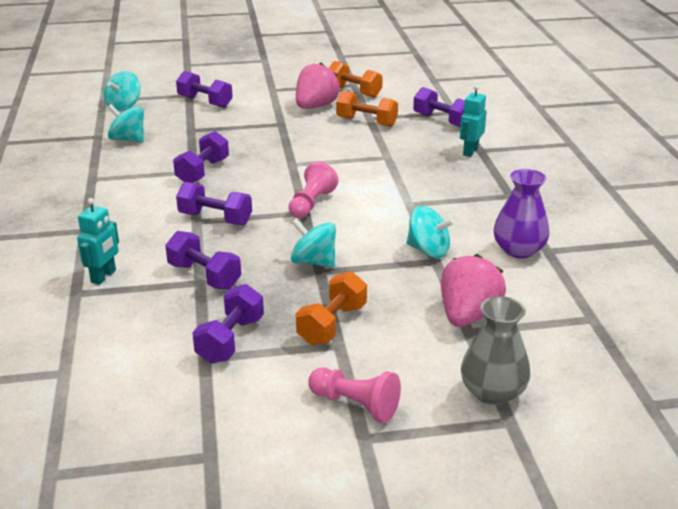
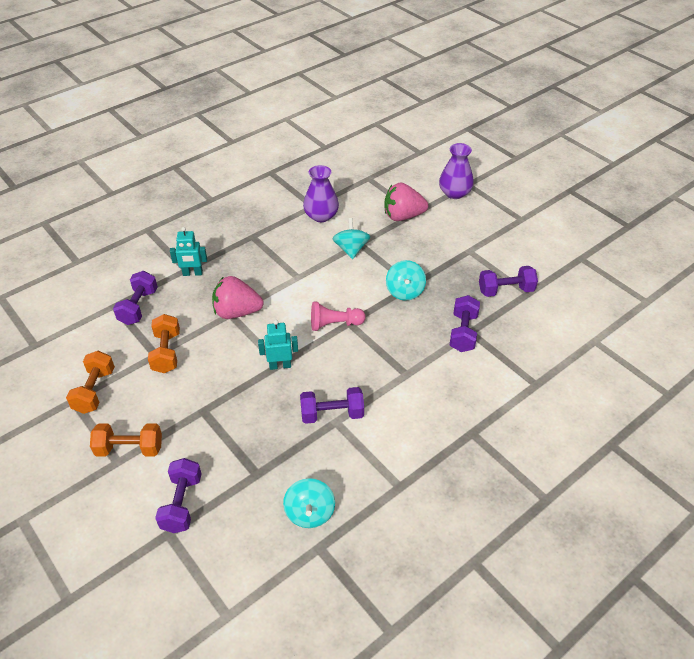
camera: 120 degrees left, 15 degrees up
(104, 276) = (509, 381): turquoise robot -> turquoise robot (280, 365)
(124, 106) = (233, 577): turquoise spinning top -> none
(215, 219) = (395, 365): purple dumbbell -> none
(315, 106) = (148, 403): pink strawberry -> pink strawberry (237, 312)
(332, 324) = (456, 259): orange dumbbell -> orange dumbbell (130, 448)
(355, 405) = (505, 229): pink pawn -> none
(492, 392) = (454, 193): grey vase -> purple vase

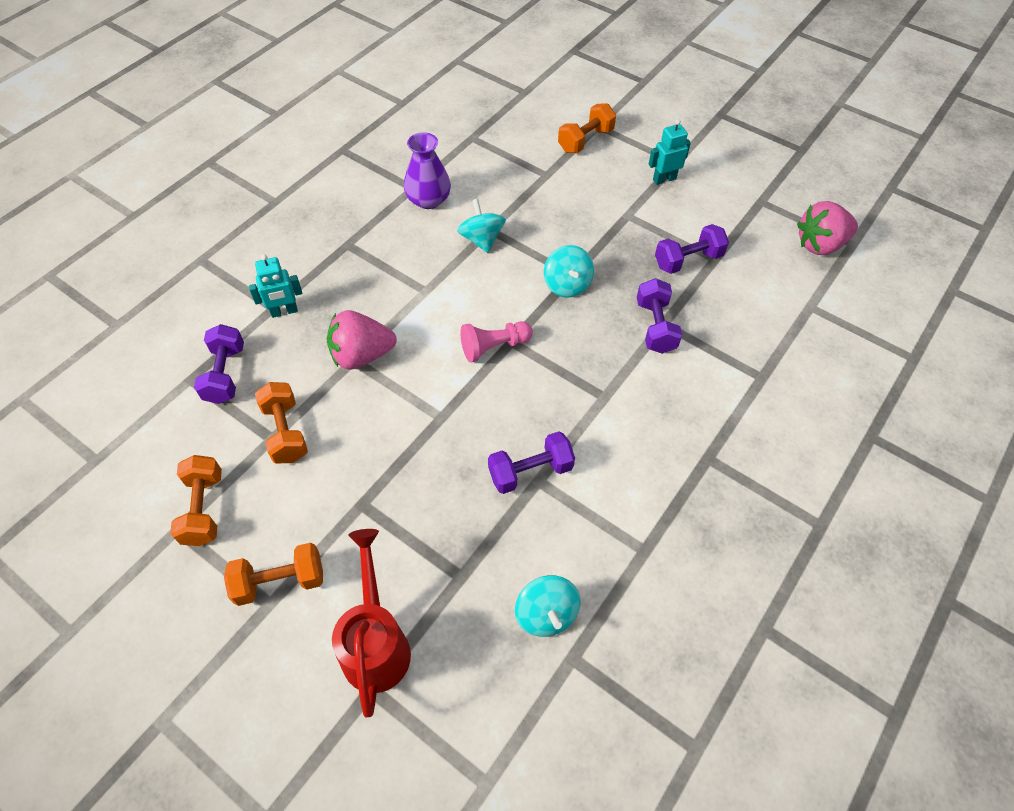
camera: 15 degrees left, 10 degrees up
(182, 503) = (376, 642): purple dumbbell -> red watering can
(280, 365) = (442, 419): turquoise robot -> turquoise robot (664, 179)
(403, 216) = (532, 183): pink strawberry -> pink strawberry (820, 245)
(454, 193) = (585, 140): purple vase -> orange dumbbell

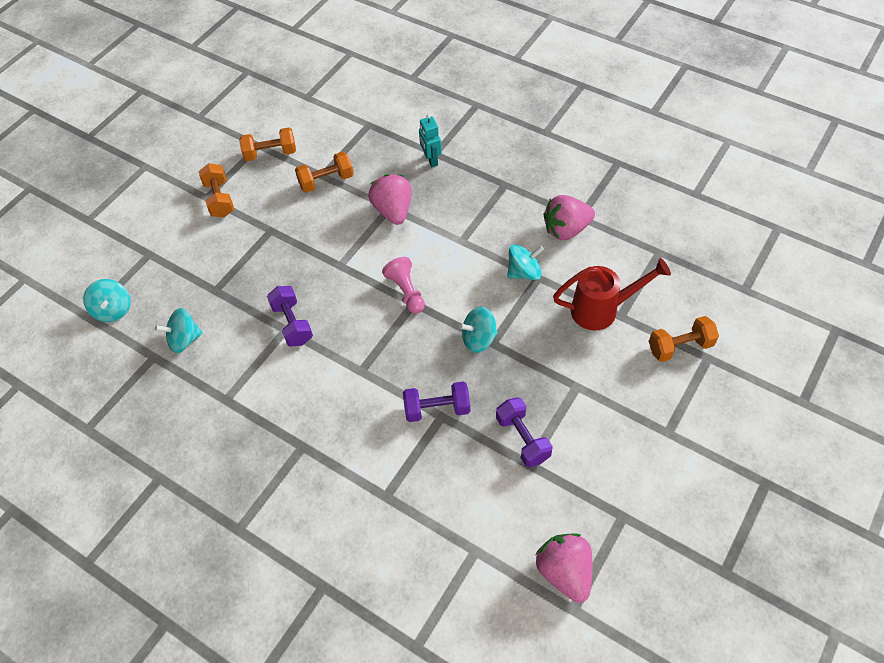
camera: 90 degrees right, 0 degrees up
(225, 374) = (373, 141): purple dumbbell -> none
(376, 642) = (176, 252): red watering can -> red watering can (602, 310)
(428, 200) = (566, 229): purple vase -> pink strawberry
(480, 736) = (113, 310): none -> turquoise spinning top
(585, 140) = (680, 347): orange dumbbell -> orange dumbbell turned 60 degrees counterclockwise
(664, 179) = (636, 420): turquoise robot -> none

